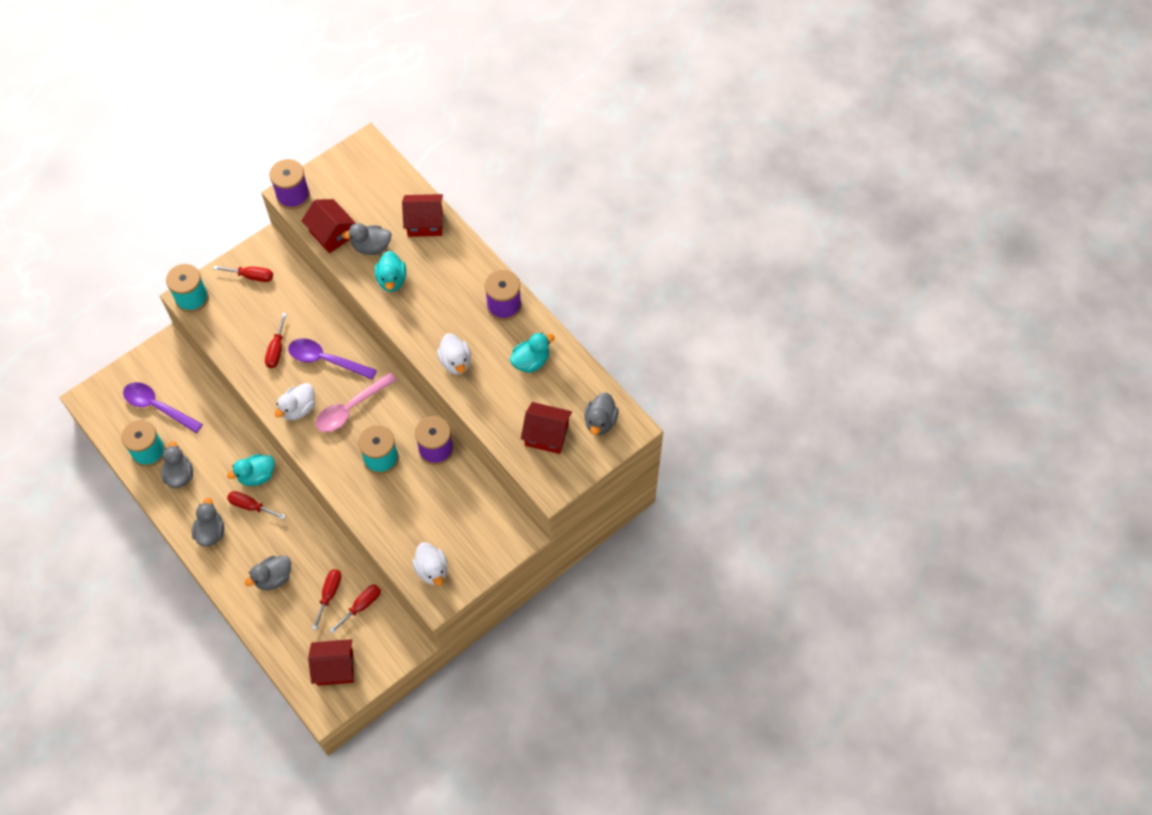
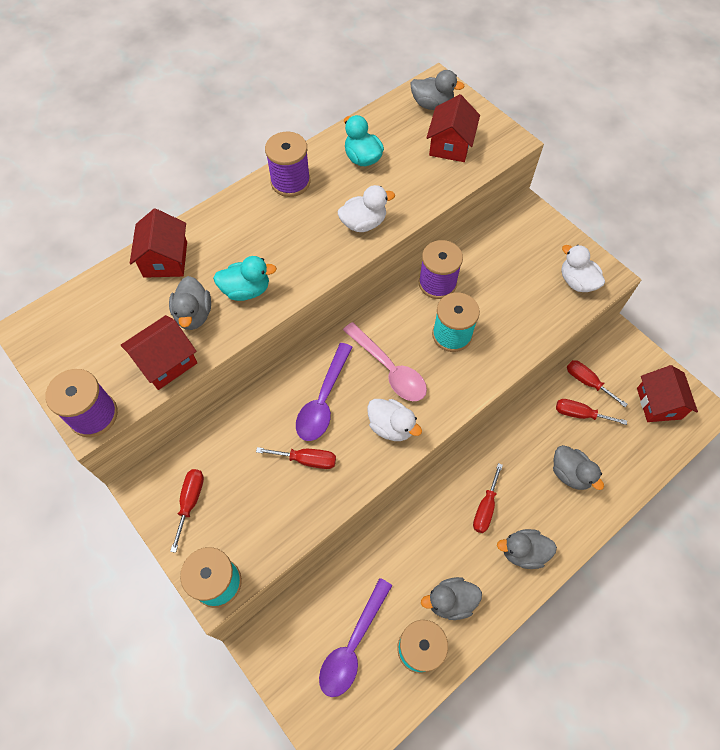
camera: 90 degrees left, 0 degrees up
(257, 476) = (445, 504): turquoise duck -> none
(432, 570) = (577, 282): white duck -> white duck turned 105 degrees counterclockwise

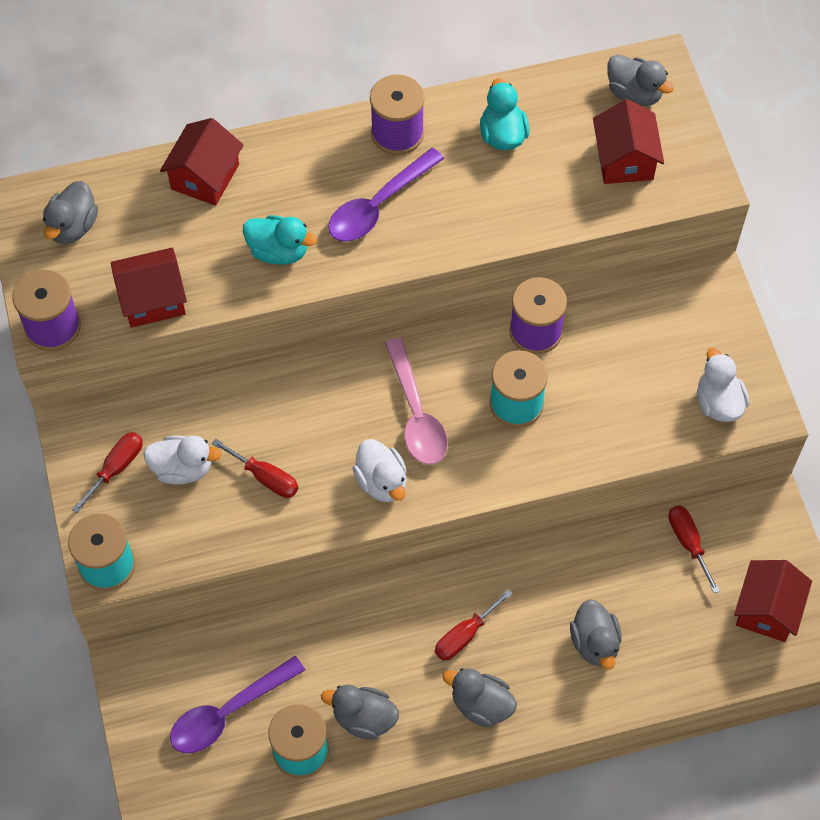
camera: 25 degrees right, 0 degrees up
(194, 315) = (207, 257): grey duck -> grey duck (73, 227)
(323, 400) = (319, 417): purple spoon -> purple spoon (379, 205)
(363, 223) = (457, 222): white duck -> white duck (182, 468)
(450, 145) = (624, 159): red house -> red house turned 45 degrees counterclockwise
(579, 414) = (652, 578): red screwdriver -> none

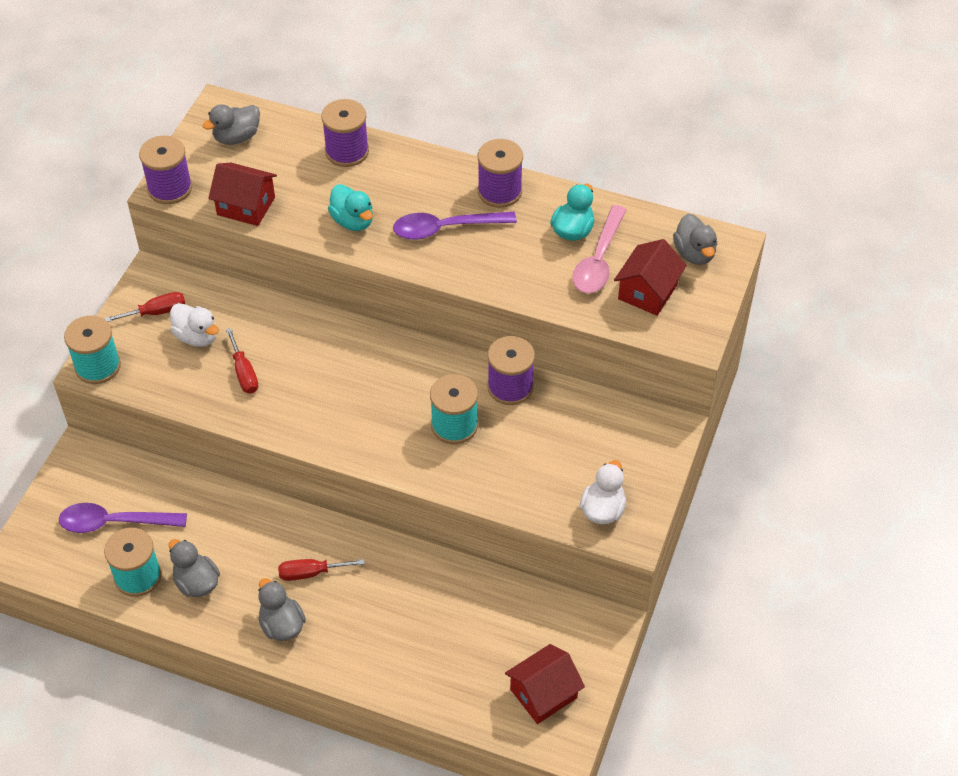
camera: 35 degrees right, 10 degrees down
(205, 177) = (347, 151): red house -> purple spool
(382, 482) = (317, 420): white duck -> none
(416, 413) = (379, 391): pink spoon -> pink spoon (599, 260)
(595, 643) = (397, 635): grey duck -> none
(688, 542) = (524, 611): red screwdriver -> none

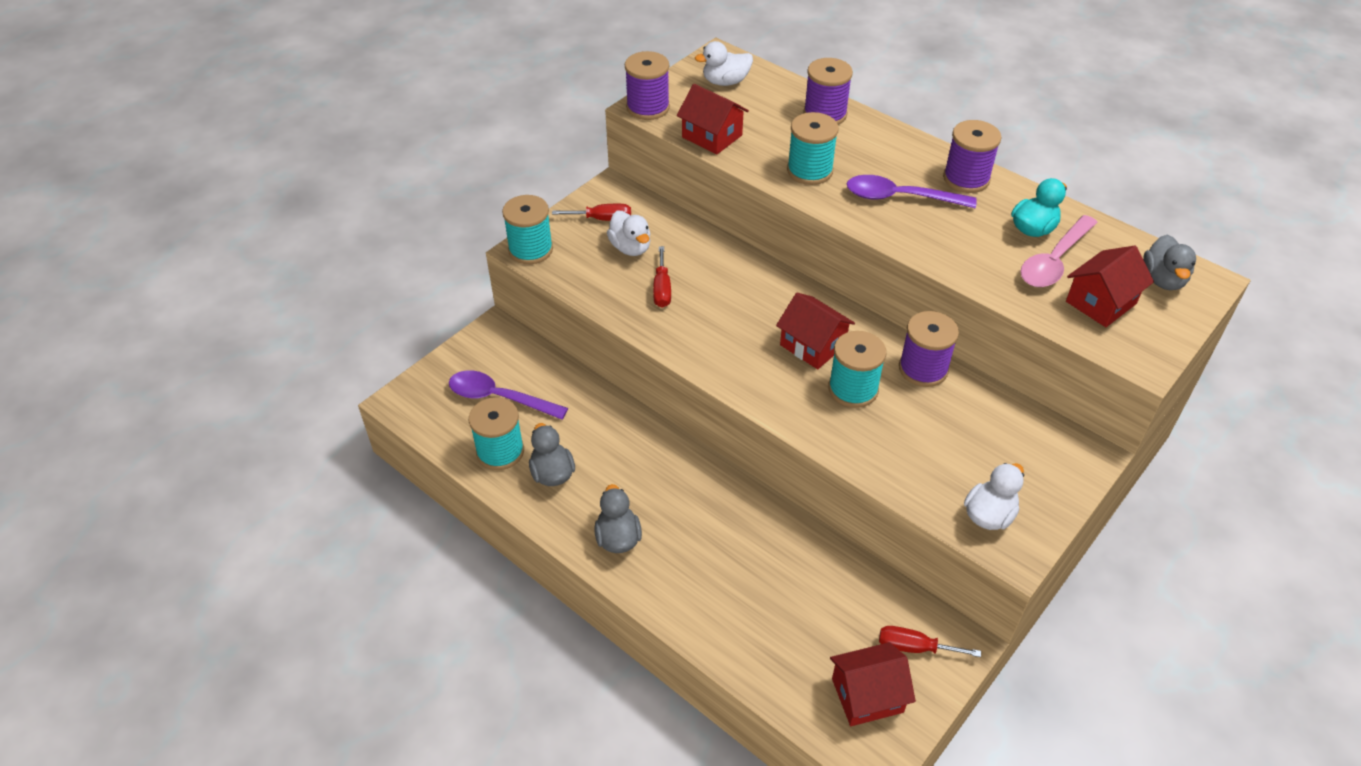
camera: 20 degrees right, 5 degrees down
(236, 137) = (725, 82): grey duck -> white duck
(311, 573) = (665, 497): red screwdriver -> red screwdriver (914, 647)
(353, 221) = (809, 171): turquoise duck -> turquoise spool
(405, 392) = (812, 345): none -> red house

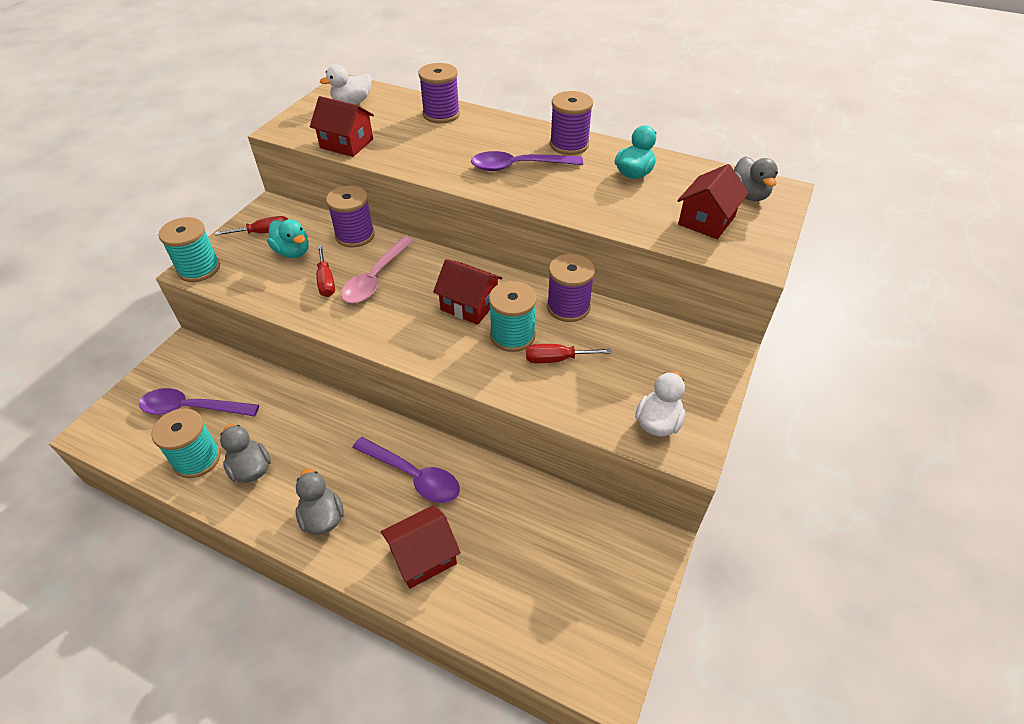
camera: 15 degrees left, 0 degrees up
(630, 248) = (293, 252): white duck -> turquoise duck
(648, 107) = (286, 129): purple spool -> purple spool (355, 235)
(717, 517) = (413, 476): none -> purple spoon
(809, 171) = (437, 157): turquoise spool -> none
(867, 695) = (585, 617): red house -> red house (423, 556)
(914, 647) = (616, 558): red screwdriver -> red screwdriver (556, 359)
(1054, 261) = (658, 195): pink spoon -> pink spoon (375, 278)

